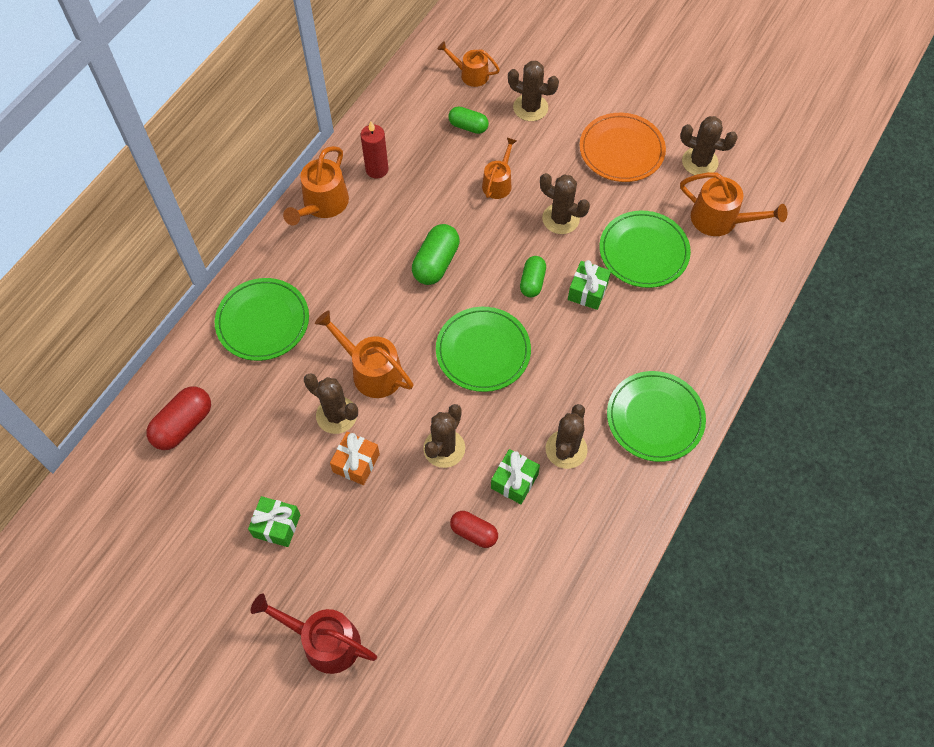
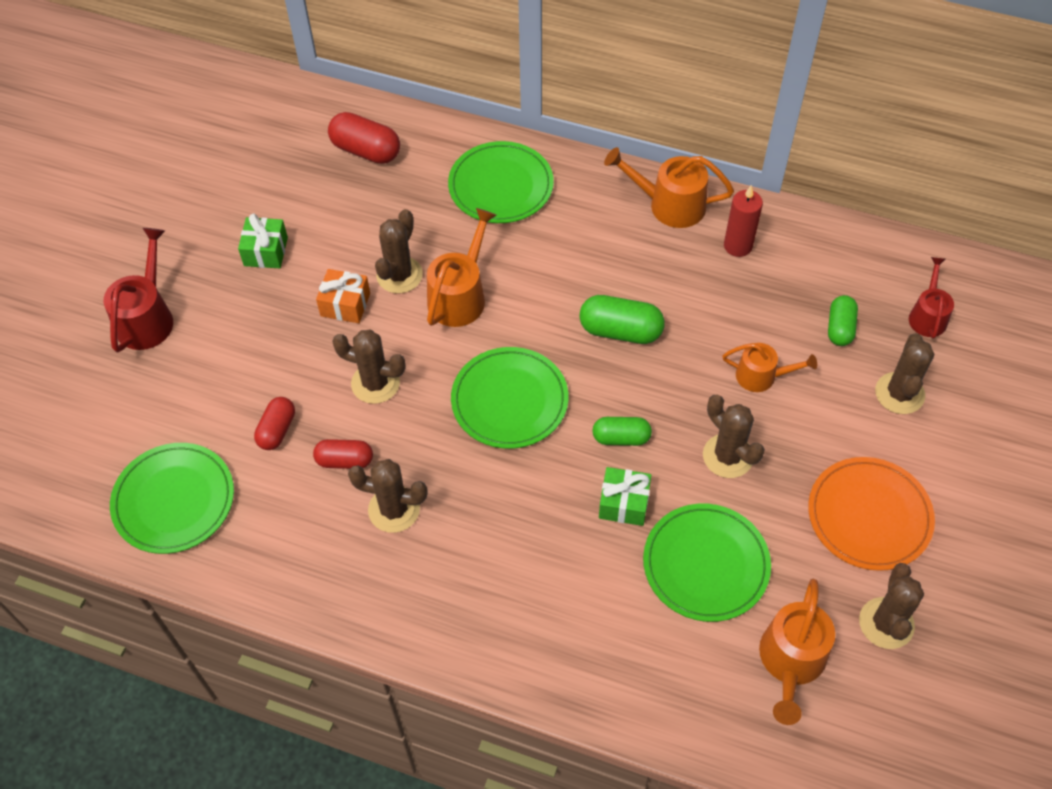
camera: 80 degrees right, 5 degrees down
(470, 74) = (927, 316): orange watering can -> red watering can
(514, 481) = (345, 460): green gift -> red capsule
(560, 219) = (728, 456): brown cactus -> brown cactus turned 60 degrees counterclockwise
(655, 418) = (454, 606): green plate -> green plate (174, 500)

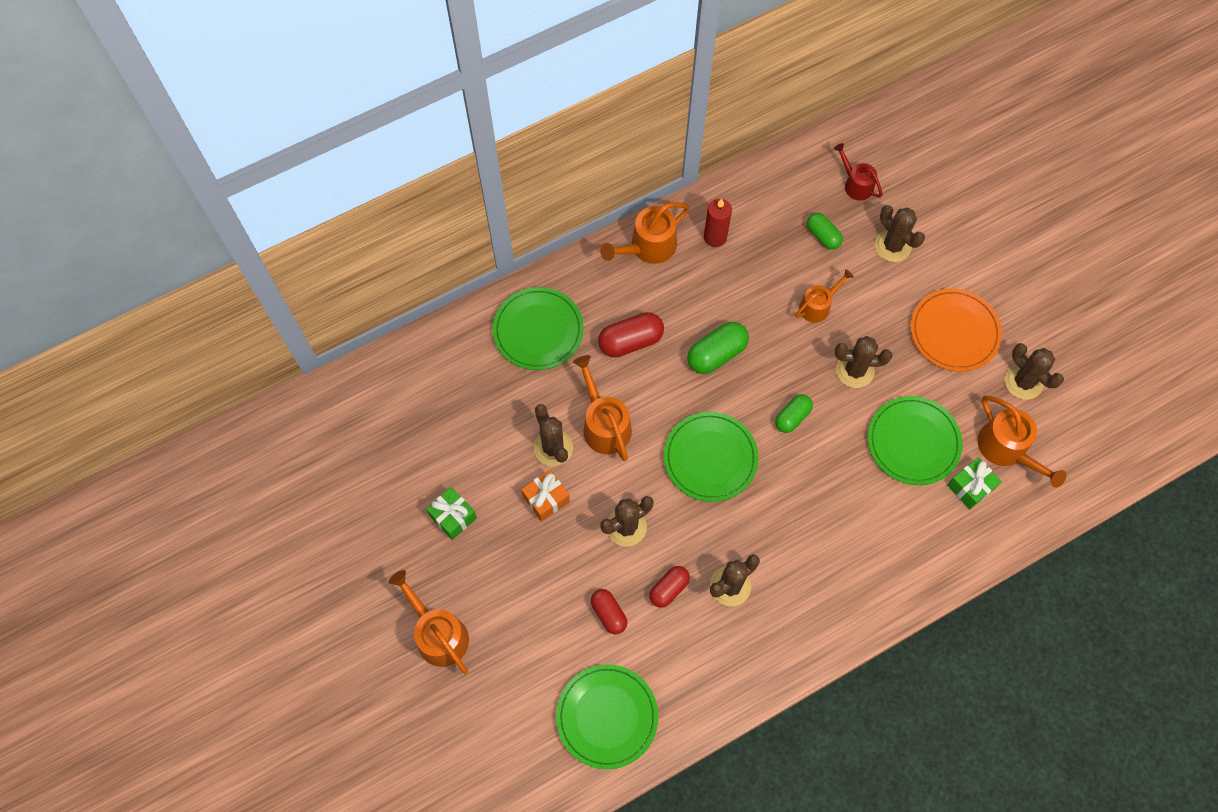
camera: 50 degrees left, 10 degrees up
(147, 318) = (438, 634): red watering can -> orange watering can
(366, 150) = (425, 388): red capsule -> red capsule (630, 341)
(624, 503) = (837, 452): green gift -> green gift (970, 487)

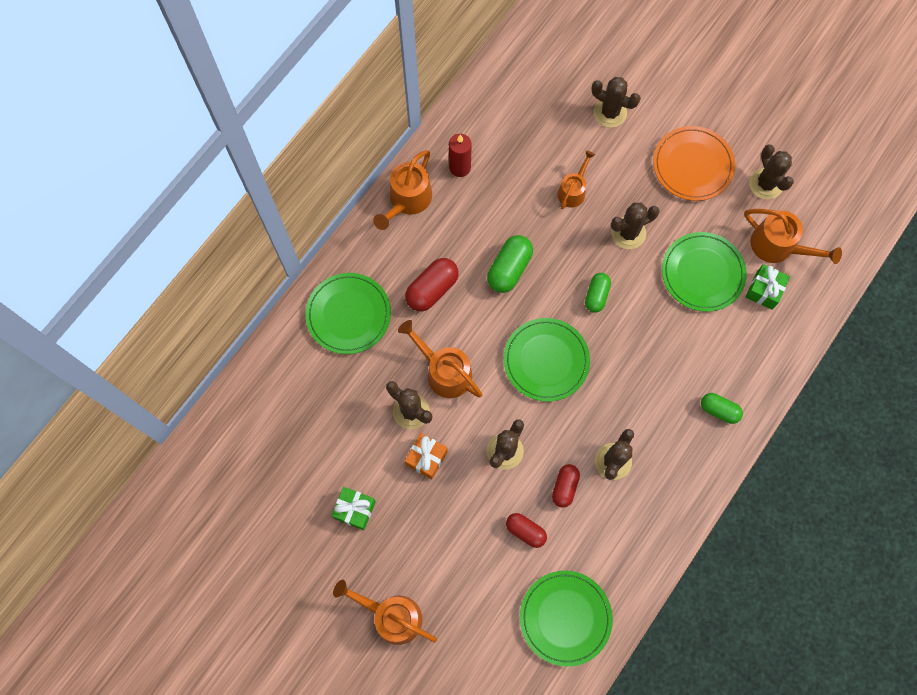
camera: 25 degrees left, 5 degrees up
(823, 236) = (549, 128): green capsule -> green capsule (719, 410)
(856, 184) = (555, 71): red watering can -> none
(1023, 382) = (765, 184): brown cactus -> brown cactus turned 45 degrees clockwise

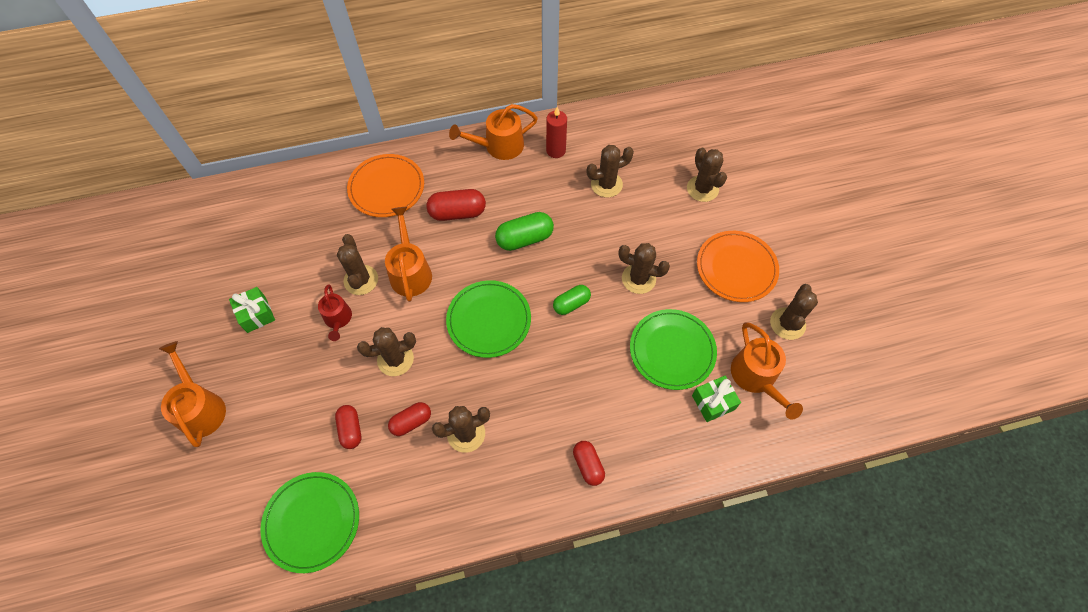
camera: 40 degrees right, 10 degrees down
(348, 314) = (386, 188): green plate -> orange plate
(426, 458) = (338, 319): orange gift -> red watering can
(530, 168) = (606, 184): none -> brown cactus
(573, 191) = (623, 221): orange watering can -> none
(719, 410) = (588, 465): green capsule -> red capsule

